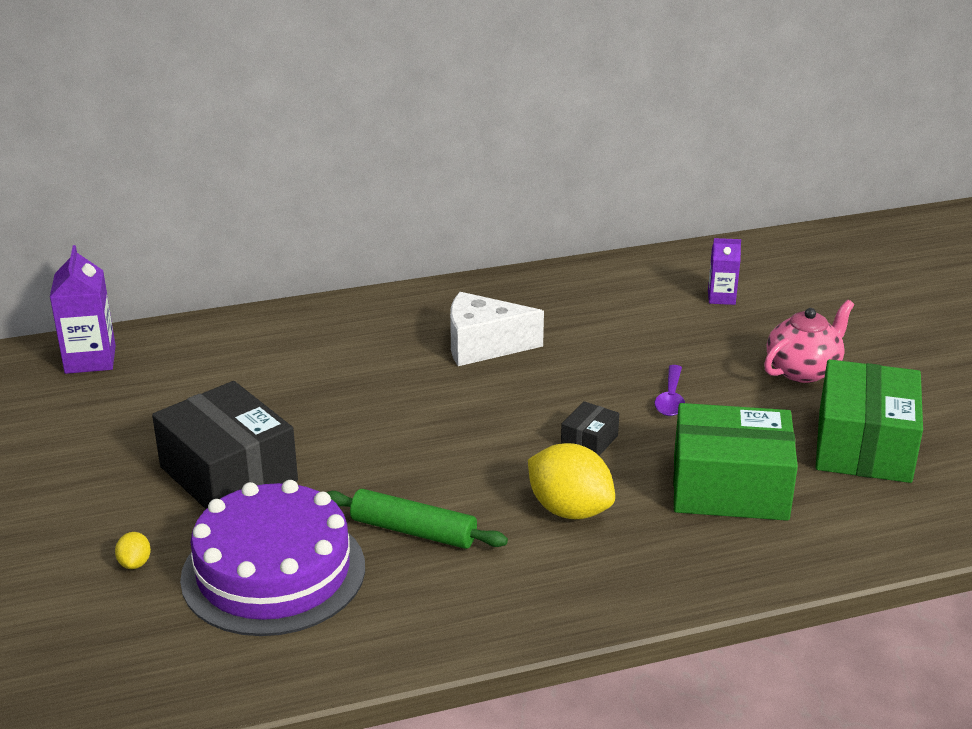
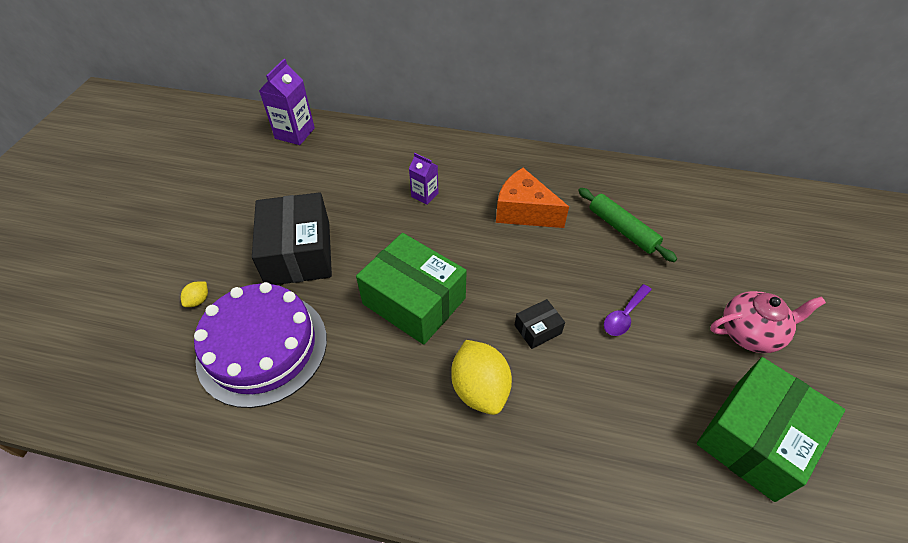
camera: 30 degrees right, 20 degrees up
(413, 531) = (366, 355): green rolling pin -> green rolling pin (622, 229)
(483, 346) = (524, 211): white cheese -> orange cheese
(721, 298) = (726, 234): purple carton -> purple carton (425, 195)
(730, 487) = (613, 427): green box -> green box (414, 301)

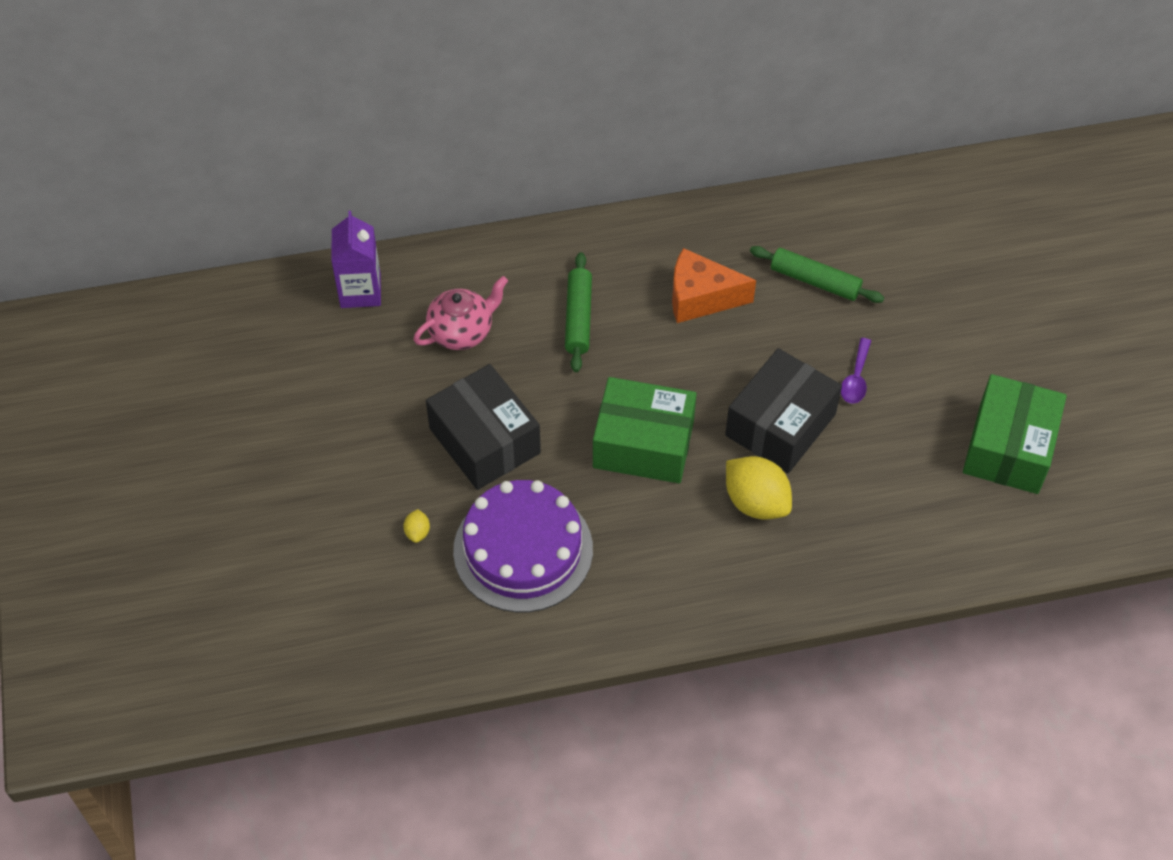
camera: 25 degrees left, 5 degrees up
(425, 195) = (578, 318): purple carton -> green rolling pin
(538, 329) = (780, 425): black box -> black box, size x2.25
(750, 333) = (977, 351): pink teapot -> pink teapot (462, 332)

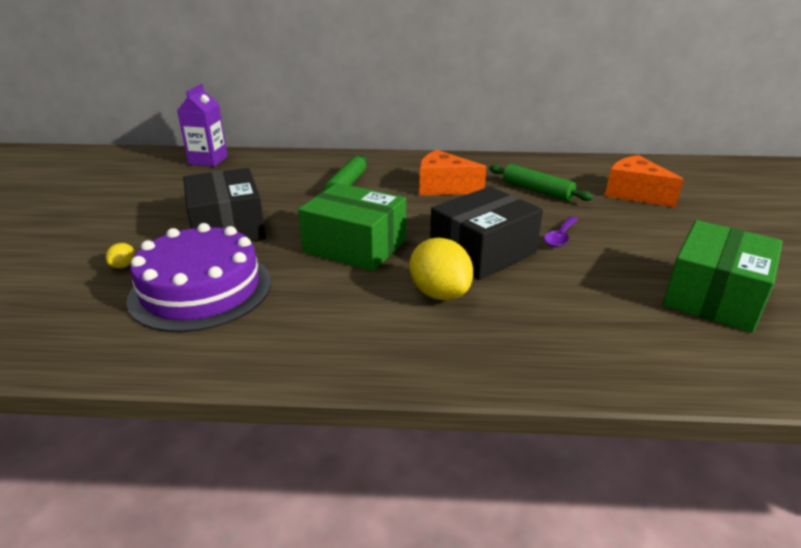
camera: 15 degrees right, 25 degrees down
(462, 332) = (258, 181): pink teapot -> none
(930, 265) = (634, 194): none -> orange cheese

